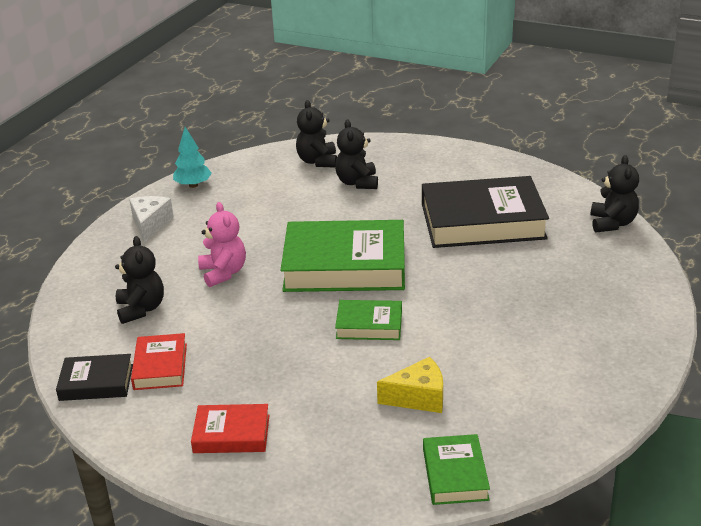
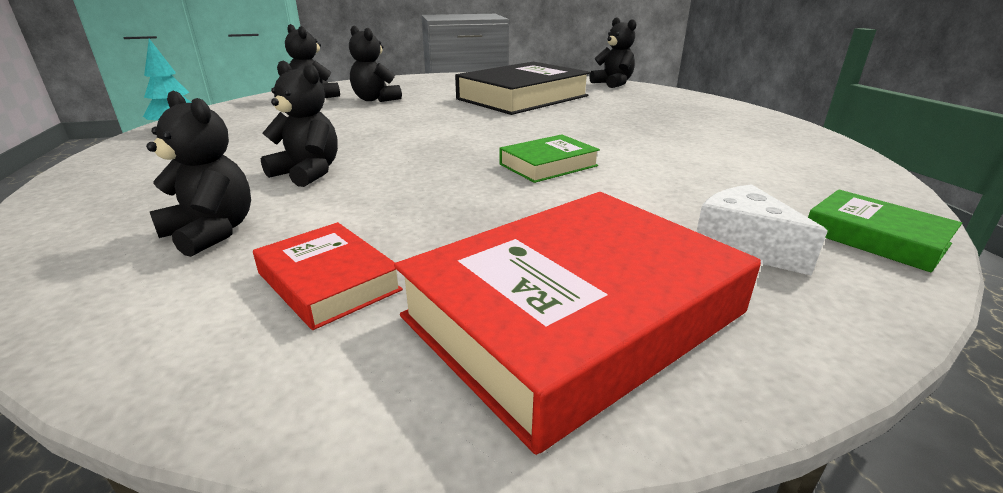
camera: 40 degrees left, 5 degrees down
(96, 382) = (212, 351): black book -> none
(150, 224) = (142, 163): white cheese -> white cheese (742, 246)
(223, 273) = (308, 173): pink teddy bear -> black teddy bear
(231, 434) = (575, 315): red book -> red book, size x2.03
(345, 265) = (448, 138): green book -> none
(418, 397) = (703, 195): yellow cheese -> none

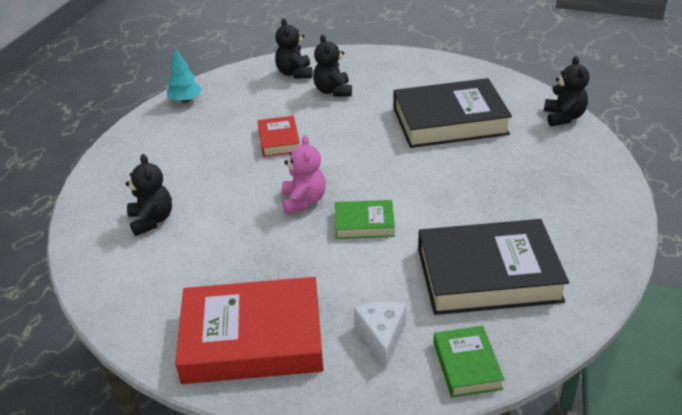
camera: 35 degrees right, 10 degrees up
(308, 173) = (224, 181): black teddy bear -> none
(328, 281) = (176, 275): red book -> red book (279, 140)
(446, 165) = (303, 201): none -> pink teddy bear
(739, 167) = (488, 274): none -> black book

